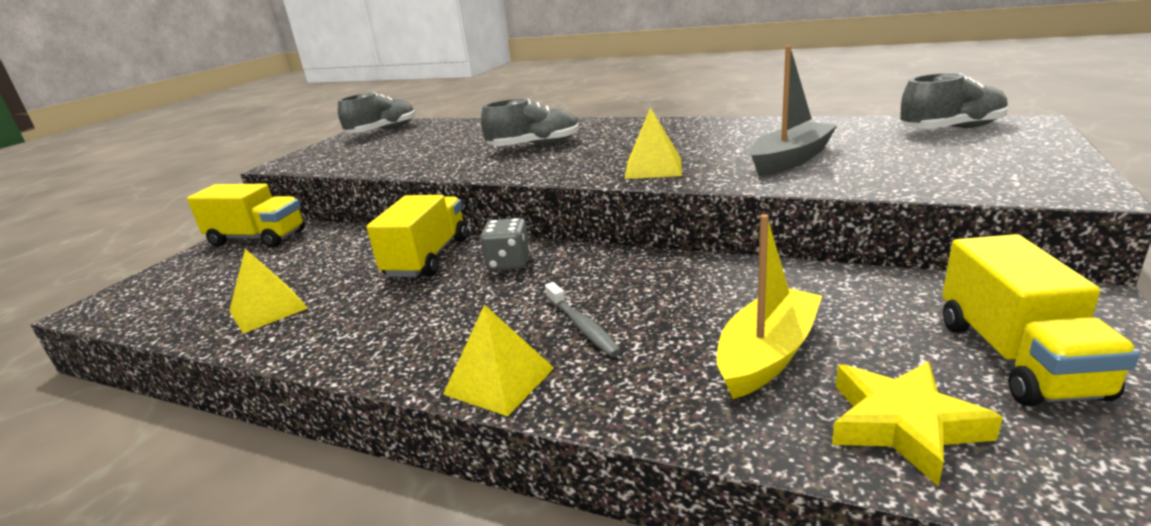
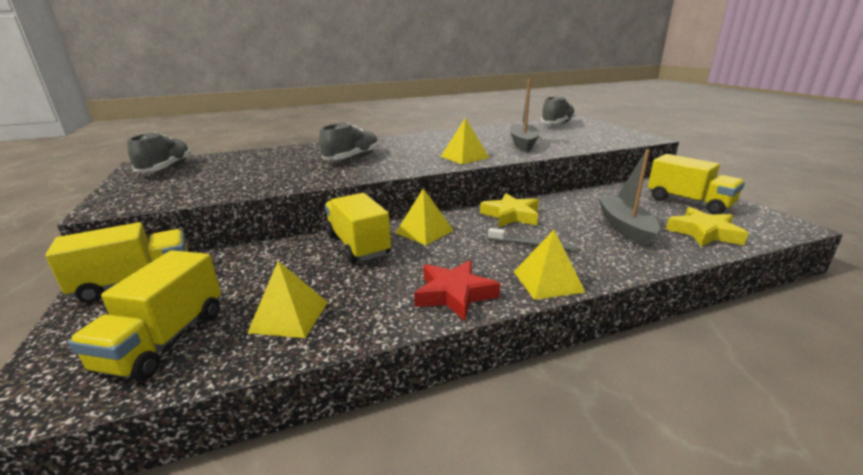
camera: 45 degrees left, 0 degrees up
(193, 294) = (164, 340): none -> yellow truck
(395, 348) = (454, 294): none -> red star
(509, 263) = (424, 231): grey dice -> yellow pyramid
(642, 275) = (511, 215): none -> yellow star
(767, 355) = (625, 228): yellow boat -> grey boat

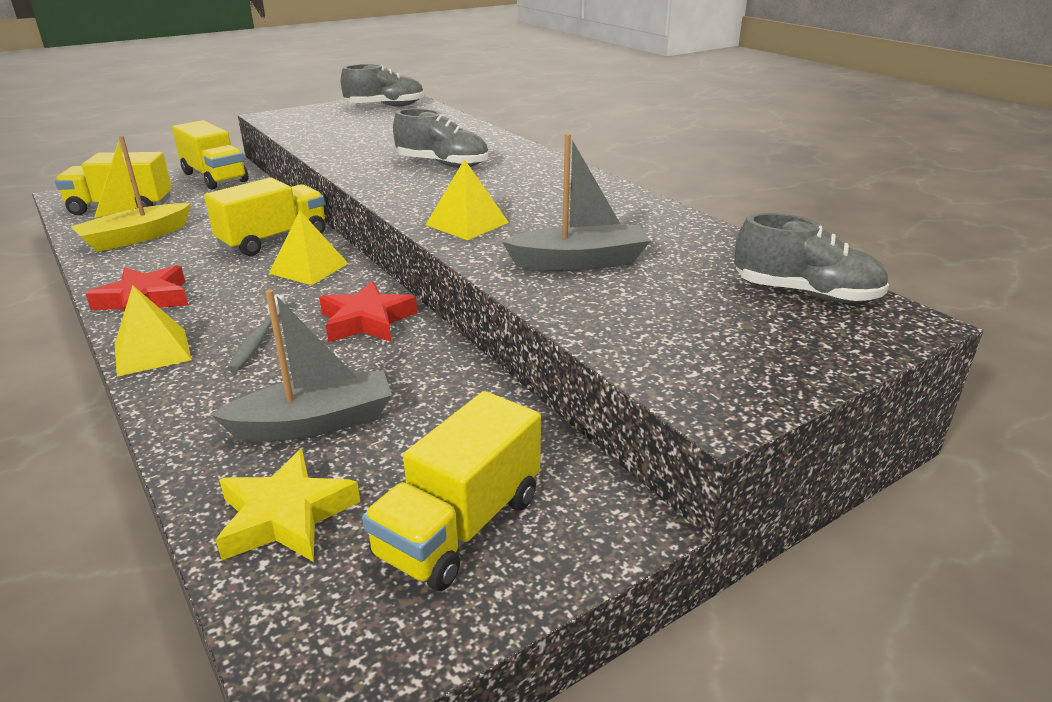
camera: 75 degrees right, 5 degrees up
(289, 316) = (135, 238): yellow pyramid -> yellow boat
(511, 215) = (366, 320): yellow star -> red star

